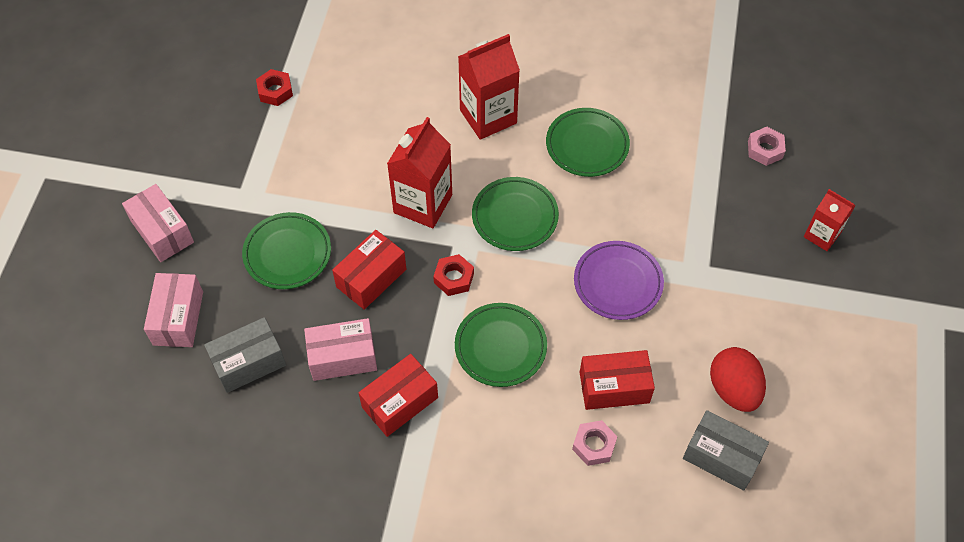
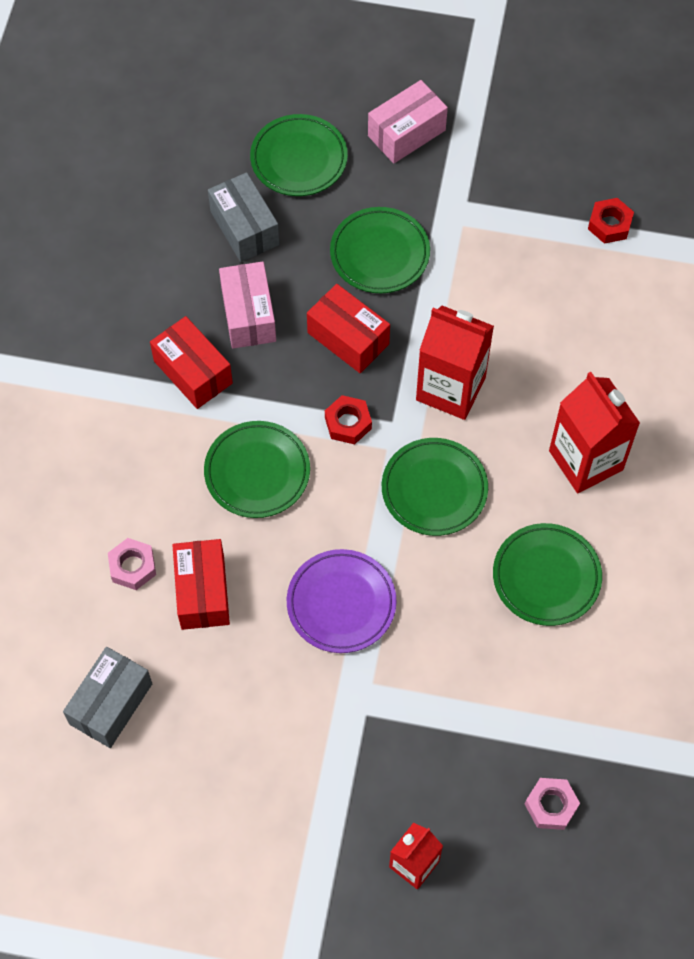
camera: 90 degrees right, 5 degrees up
(178, 318) = (299, 159): pink box -> green plate
(733, 389) = (195, 726): red egg -> none

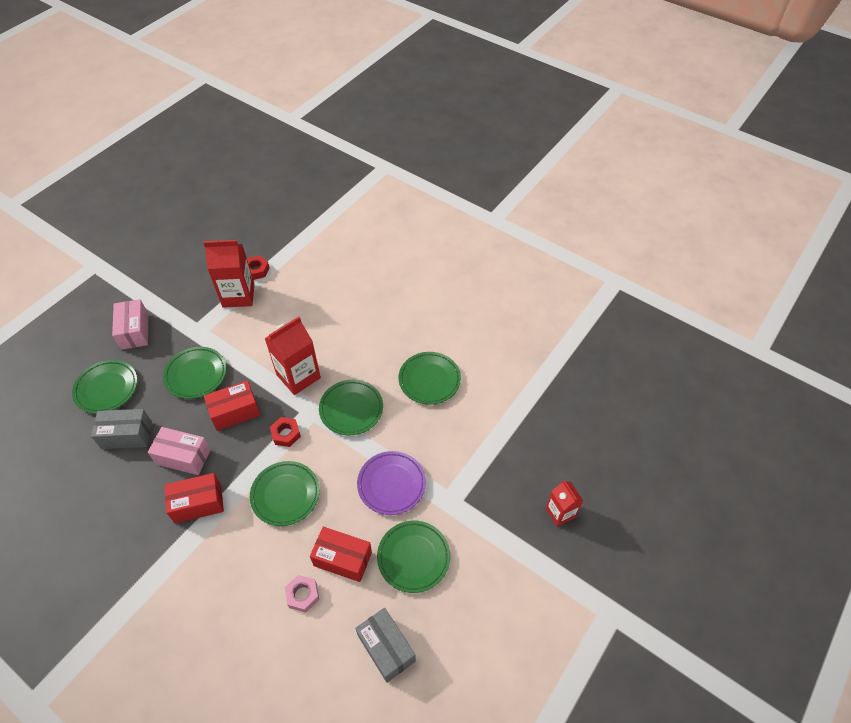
camera: 65 degrees left, 10 degrees down
(247, 683) = (413, 557): none -> green plate
(551, 806) = (554, 432): pink nut -> none
(586, 460) = (376, 335): red carton -> red carton (238, 295)

